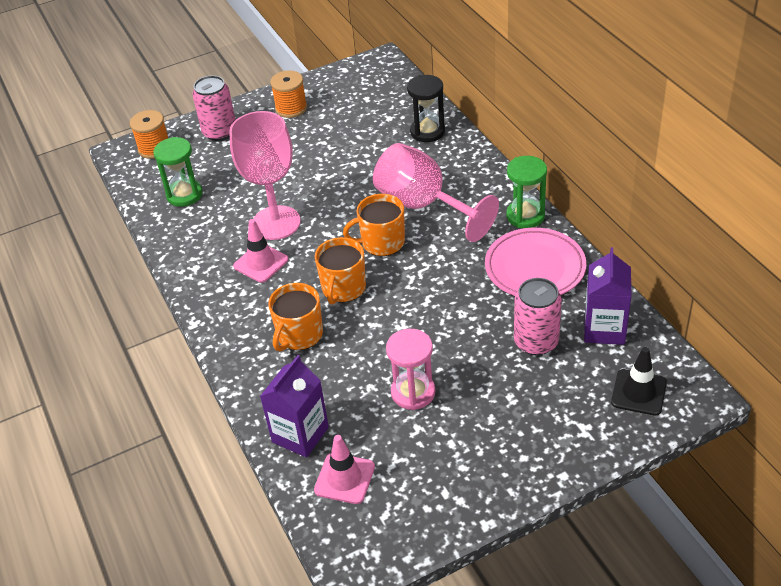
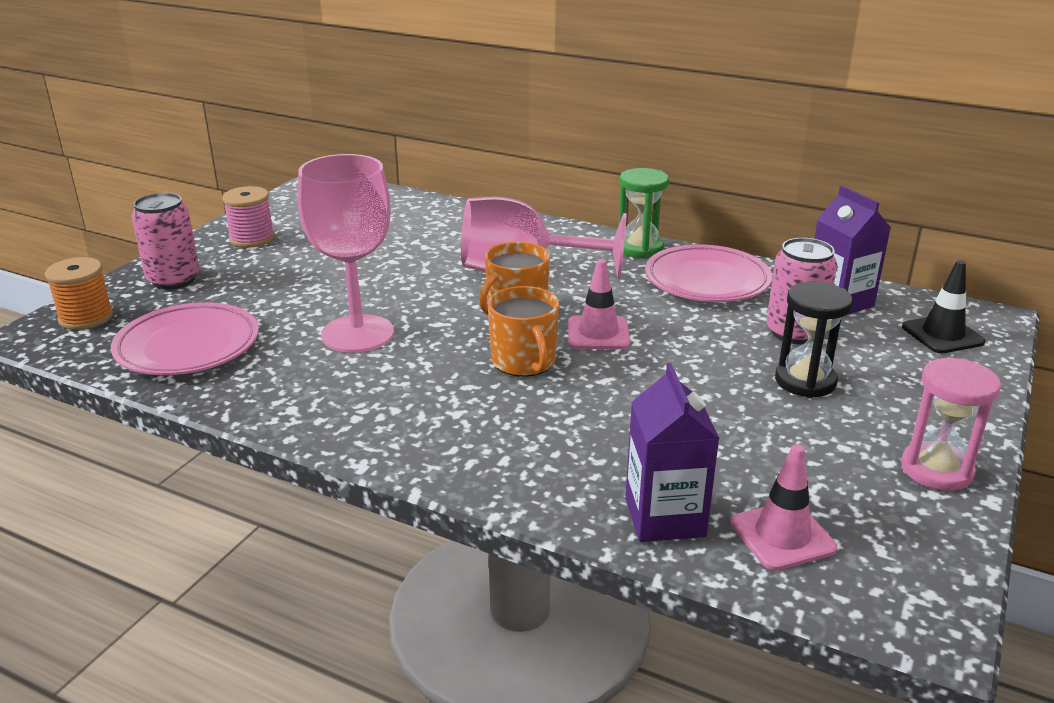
camera: 40 degrees left, 15 degrees down
(184, 195) = (188, 346): green hourglass -> pink plate
(261, 263) = (384, 374): pink traffic cone -> pink traffic cone (598, 333)
(291, 108) = (252, 239): orange spool -> pink spool
(299, 335) = (527, 422): orange mug -> none
(413, 392) = (737, 420): pink hourglass -> pink hourglass (936, 470)
(427, 131) = (446, 218): black hourglass -> black hourglass (805, 381)

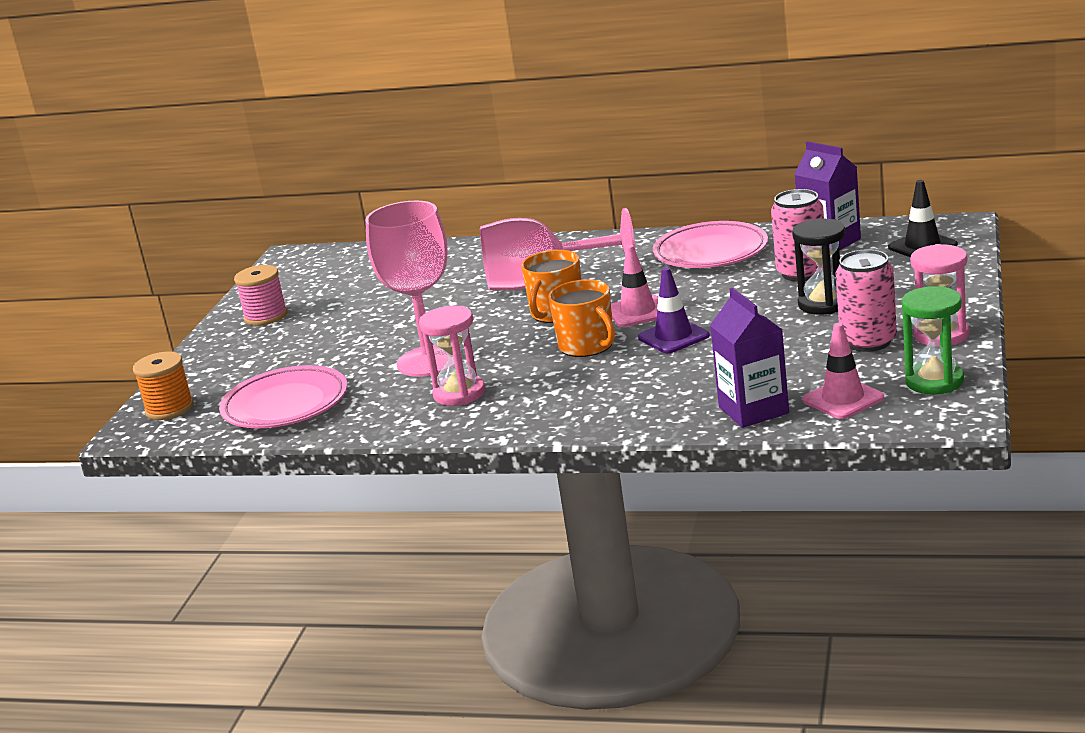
camera: 10 degrees left, 5 degrees down
(173, 280) = (222, 364): pink can -> pink can (868, 342)
(359, 385) = (459, 394): none -> pink hourglass
(620, 377) = (673, 337): none -> purple traffic cone
(639, 248) = (637, 241): green hourglass -> green hourglass (934, 381)

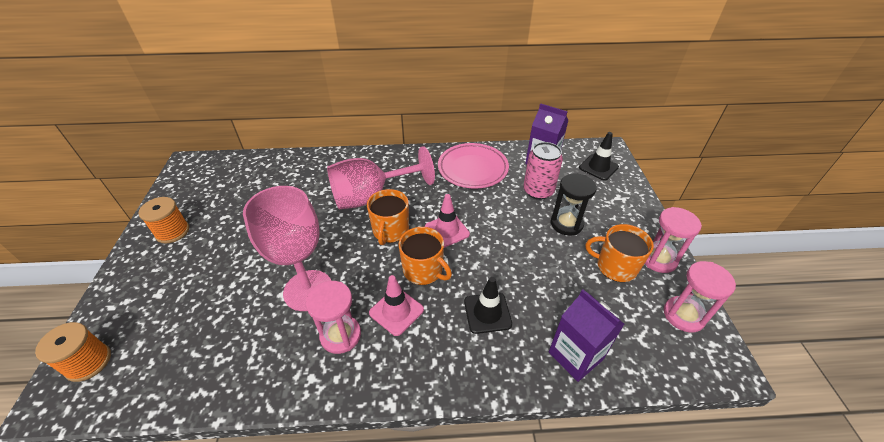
camera: 20 degrees left, 20 degrees up
(266, 316) = (172, 232): pink spool -> orange spool
(285, 405) = (195, 355): pink plate -> none
(656, 378) = (487, 313): none -> black traffic cone
(673, 337) = (481, 260): purple traffic cone -> none
(843, 399) = (633, 339): pink traffic cone -> pink traffic cone (396, 311)
(868, 342) = (615, 266): pink can -> orange mug
(934, 381) = (683, 315): green hourglass -> pink hourglass

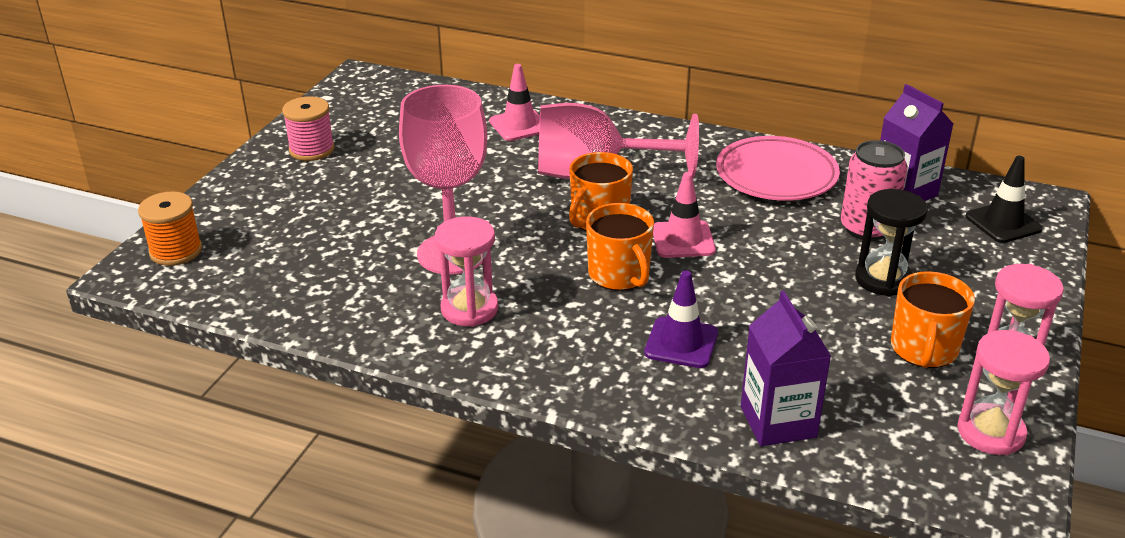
camera: 25 degrees right, 10 degrees down
(172, 232) = (312, 150): orange spool -> pink spool
(396, 311) = (555, 306): pink traffic cone -> pink traffic cone (519, 125)
(487, 313) = (681, 343): black traffic cone -> purple traffic cone
(615, 266) = (924, 349): orange mug -> orange mug turned 120 degrees counterclockwise

